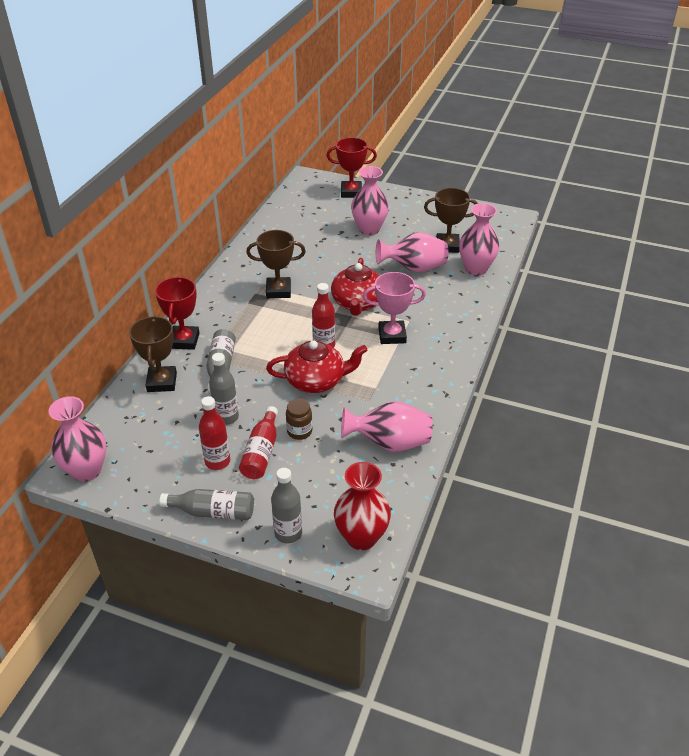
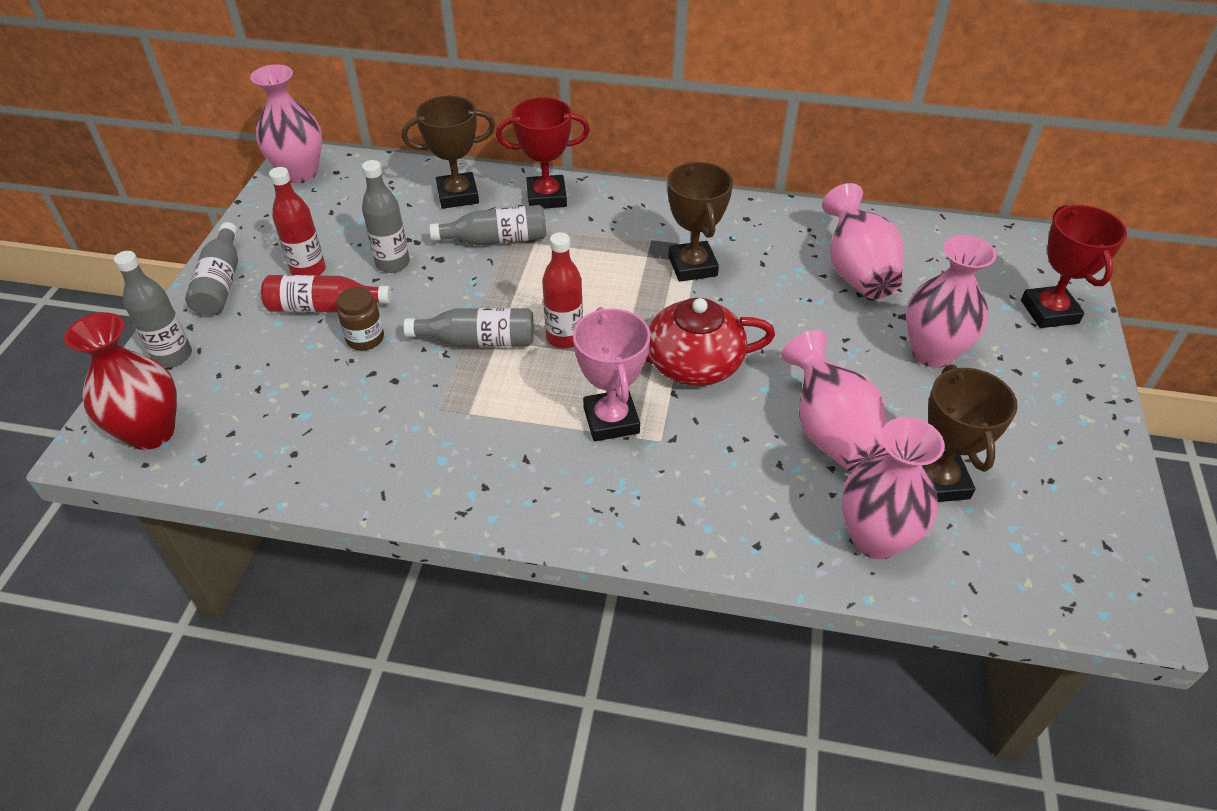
camera: 80 degrees right, 5 degrees up
(316, 380) = (478, 341): red teapot -> grey bottle
(389, 443) = (339, 444): pink vase -> pink vase (857, 272)

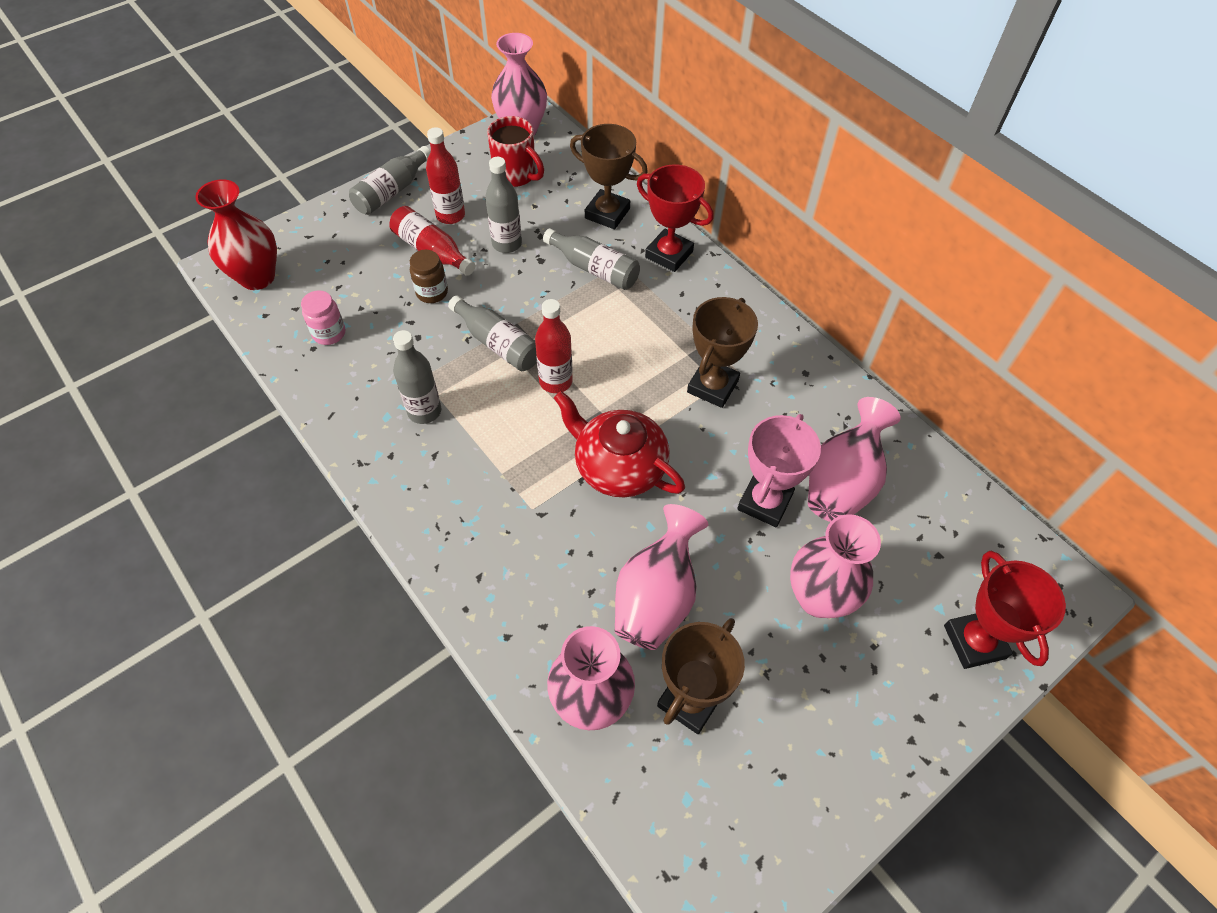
camera: 40 degrees right, 10 degrees up
(173, 356) = (316, 230): grey bottle -> grey bottle (424, 411)
(297, 431) = (329, 333): none -> pink jar
(337, 209) = (516, 175): none -> red mug
(611, 420) = (516, 468): pink trophy -> pink trophy (764, 502)
(1049, 312) = (974, 642): red trophy -> red trophy turned 45 degrees counterclockwise

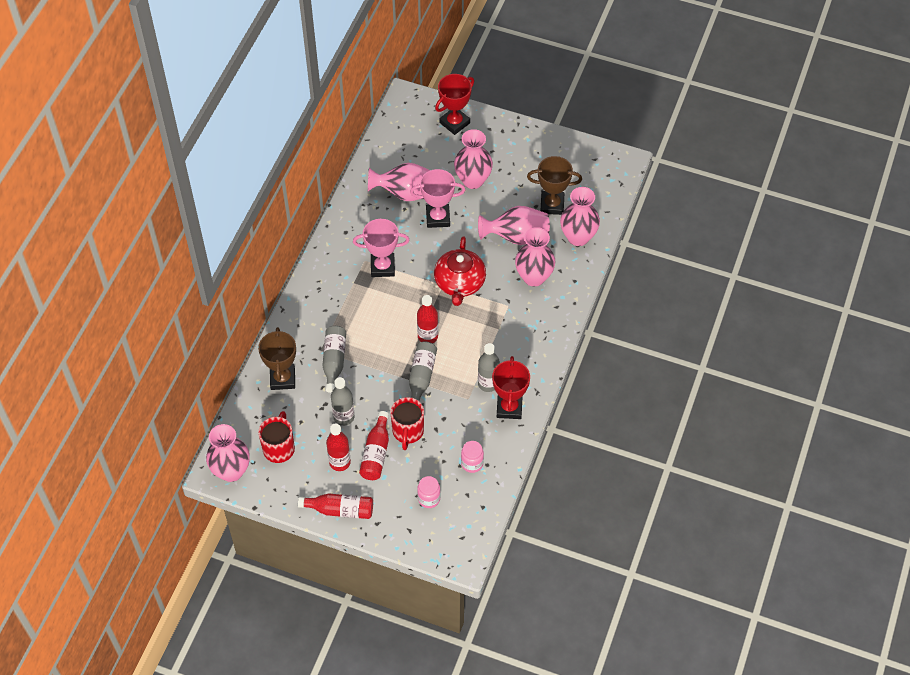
camera: 120 degrees left, 0 degrees up
(257, 277) = (459, 533): red vase -> none
(327, 270) = (429, 499): none -> pink jar
(392, 191) = (340, 510): grey bottle -> red bottle
(432, 292) = (408, 432): brown jar -> red mug
(557, 576) = (534, 277): none -> pink vase
(669, 254) = (297, 330): red trophy -> red trophy (509, 408)
(712, 386) = (382, 267): brown trophy -> pink trophy

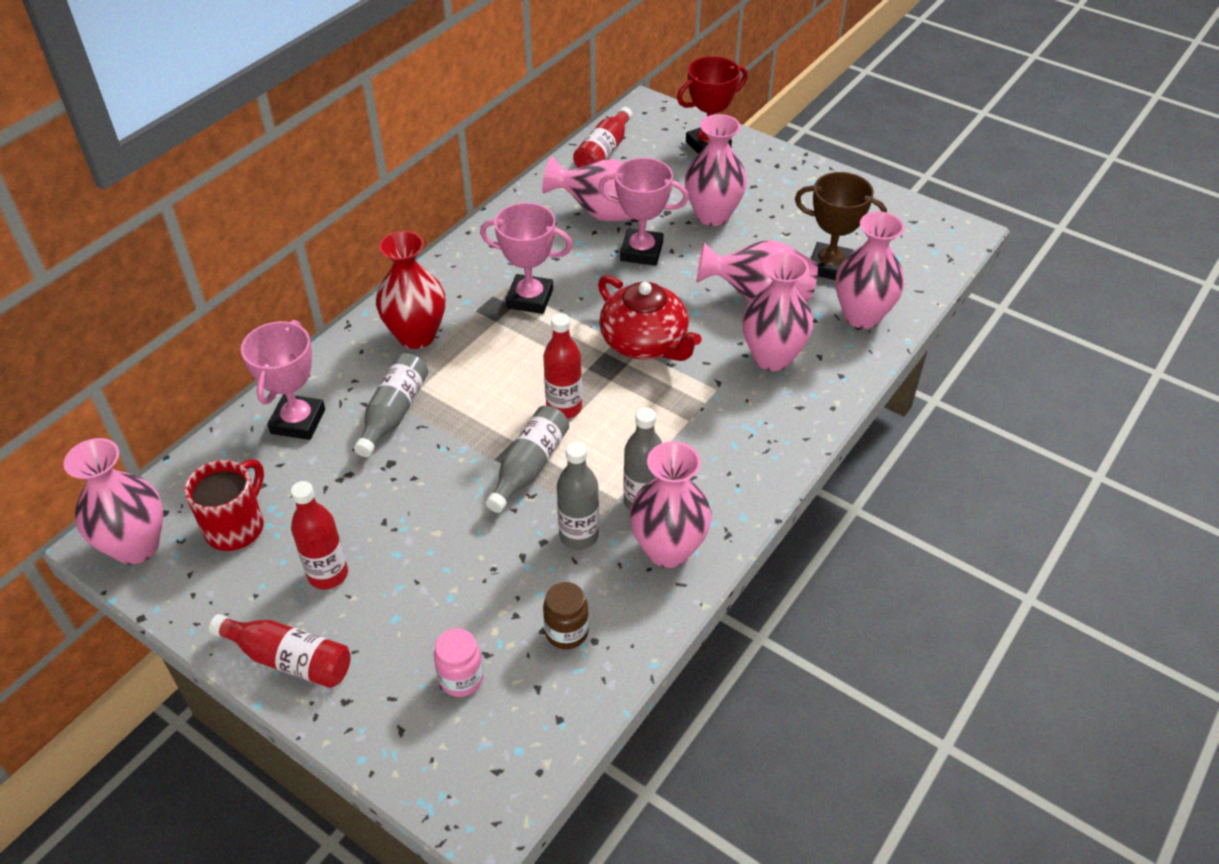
camera: 15 degrees right, 10 degrees down
(283, 379) = (298, 421): brown trophy -> pink trophy
(326, 308) = (416, 336): none -> red vase
(344, 417) = (370, 501): grey bottle -> grey bottle (579, 535)
(376, 453) = (399, 573): red bottle -> red bottle (603, 152)
(408, 432) = (470, 550): red mug -> none
(459, 283) = (645, 343): red teapot -> red teapot turned 60 degrees counterclockwise
(472, 463) = (566, 632): pink jar -> brown jar
(509, 408) = (668, 549): red trophy -> pink vase

